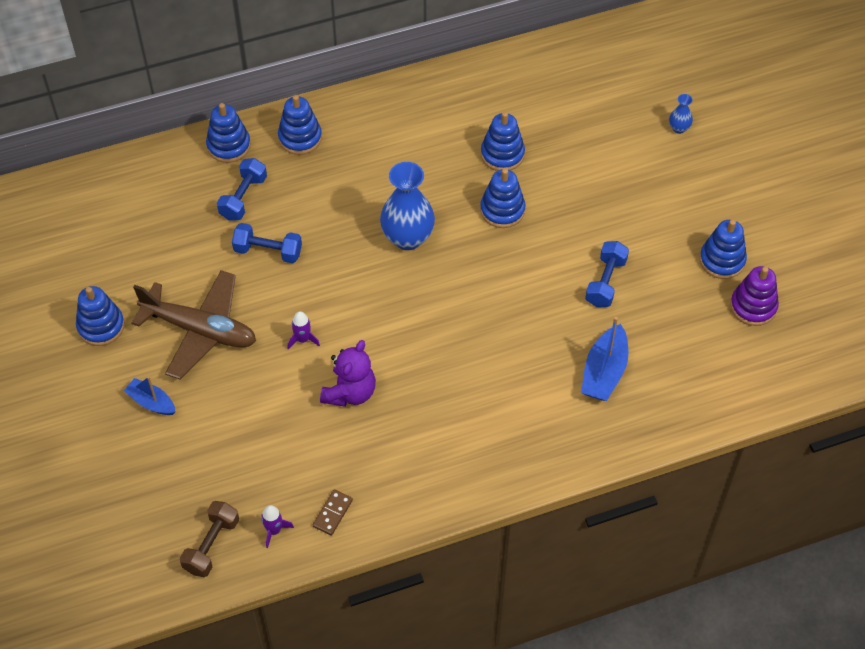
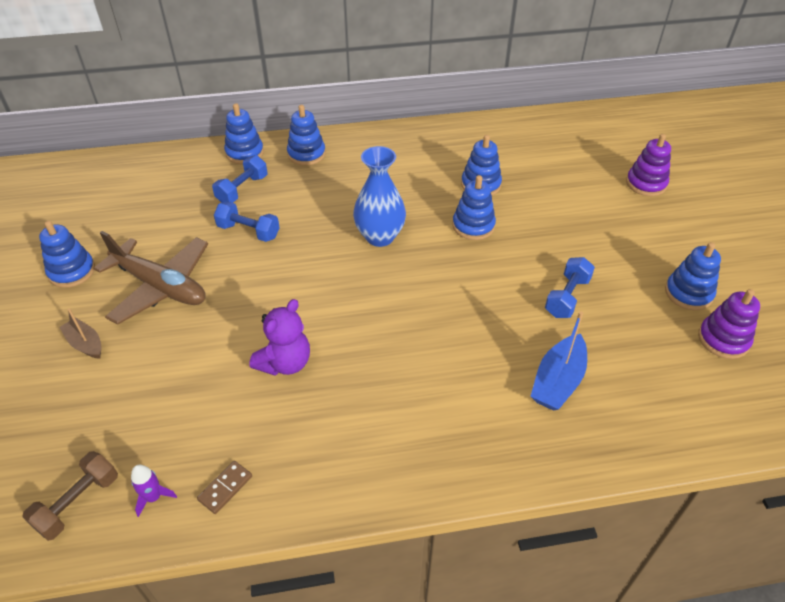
camera: 10 degrees right, 10 degrees down
(151, 402) = (85, 344): blue boat -> brown boat
(303, 339) = (254, 308): purple rocket -> none
(679, 128) = (646, 184): blue vase -> purple stacking toy

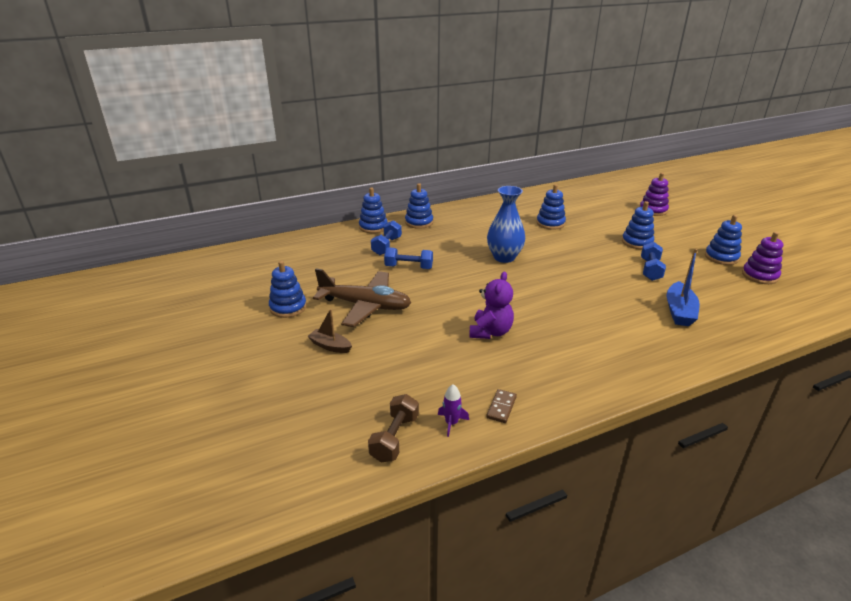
camera: 15 degrees left, 15 degrees down
(473, 226) = (562, 244): blue stacking toy -> blue stacking toy (637, 242)

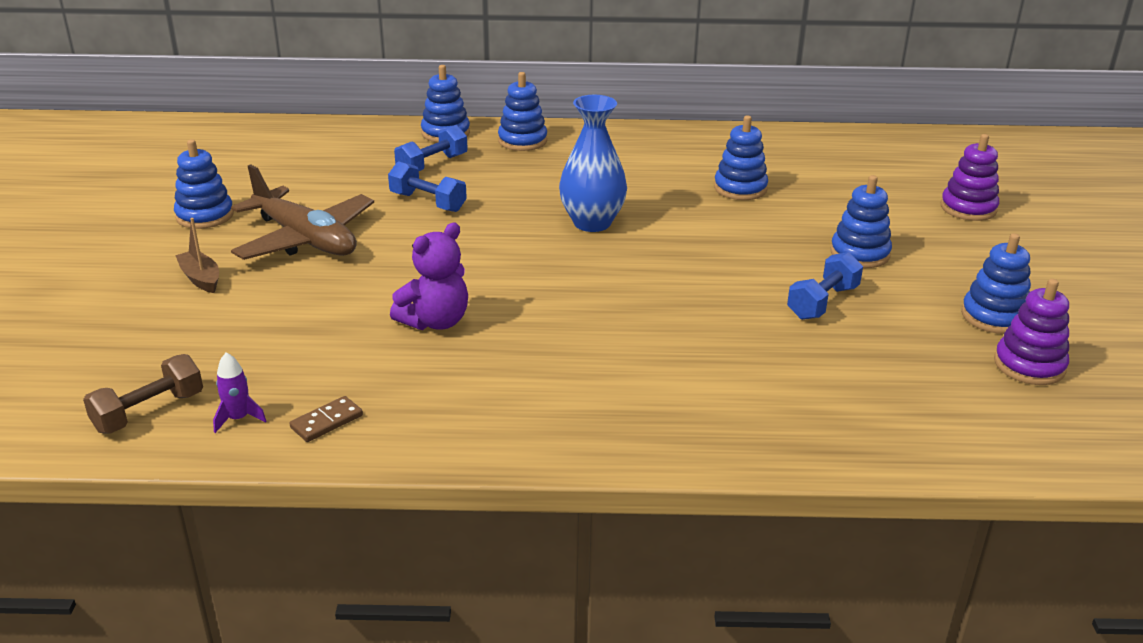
camera: 25 degrees right, 0 degrees up
(679, 311) = (784, 378): blue boat -> none

